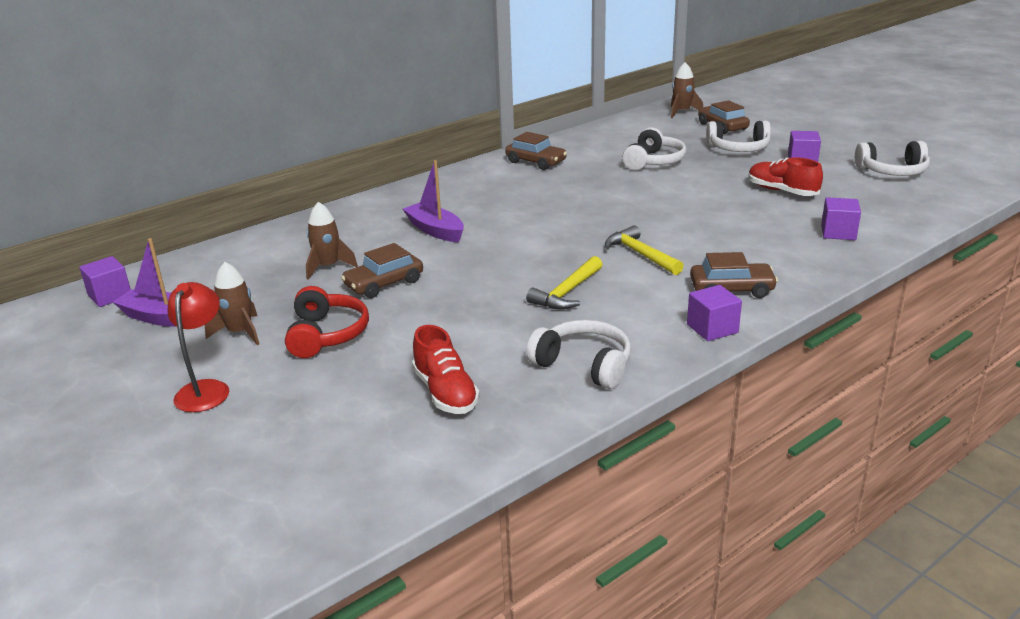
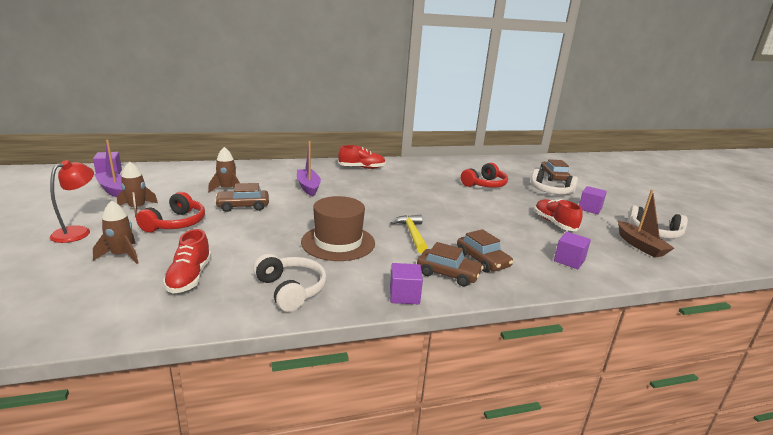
camera: 20 degrees right, 5 degrees down
(471, 181) = (362, 168): none -> red shoe
(536, 162) = (411, 167): brown car -> brown car (482, 260)
(567, 292) = (338, 242): yellow hammer -> brown hat
(654, 161) = (485, 184): white headphones -> red headphones
(682, 112) = (535, 163): brown rocket -> brown rocket (122, 255)
(891, 192) = (640, 245): none -> brown boat

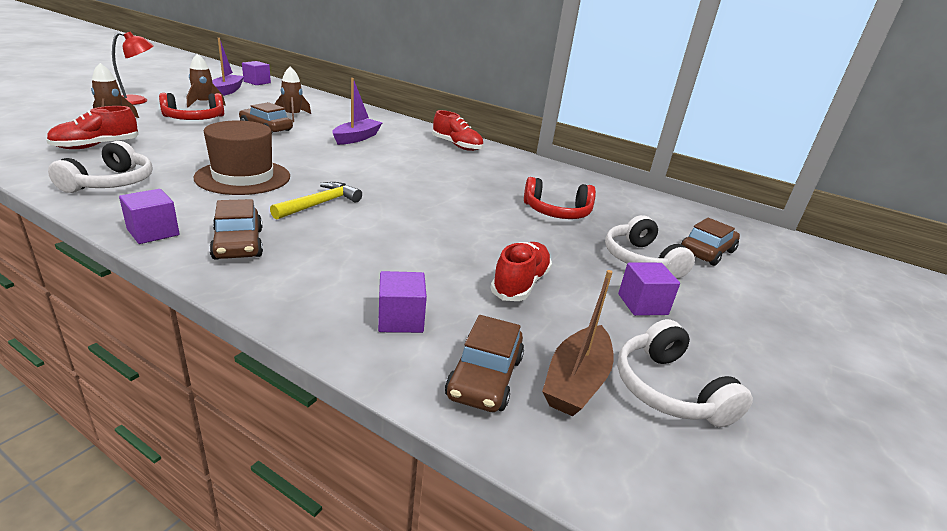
camera: 45 degrees right, 5 degrees up
(482, 260) = (307, 256): brown car -> brown car (484, 377)

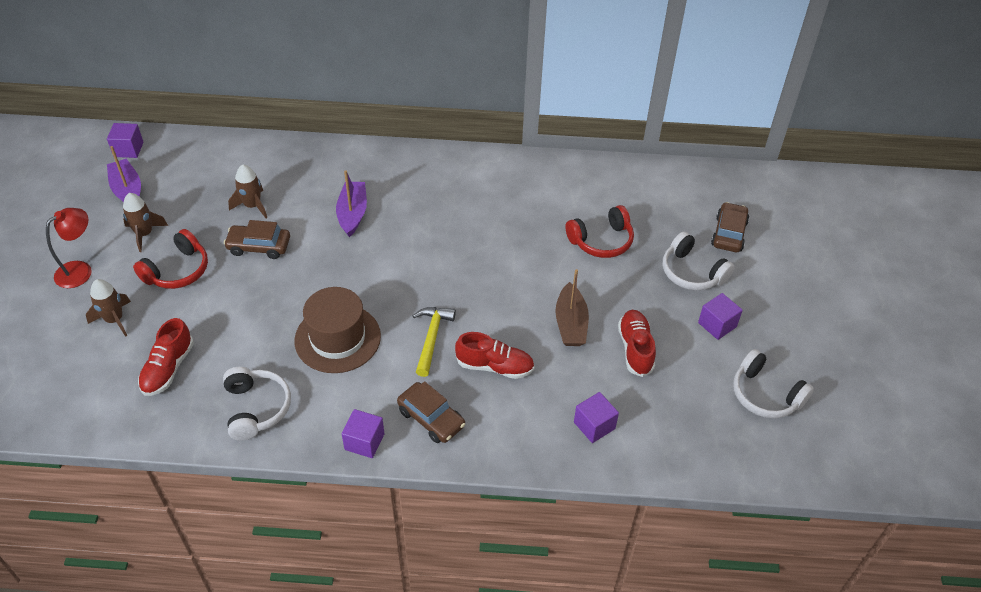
camera: 25 degrees left, 20 degrees up
(457, 145) = (446, 173): red shoe -> red shoe (494, 366)
(484, 377) = (671, 442): brown car -> none
(576, 381) = (717, 417): brown boat -> brown boat (570, 323)

